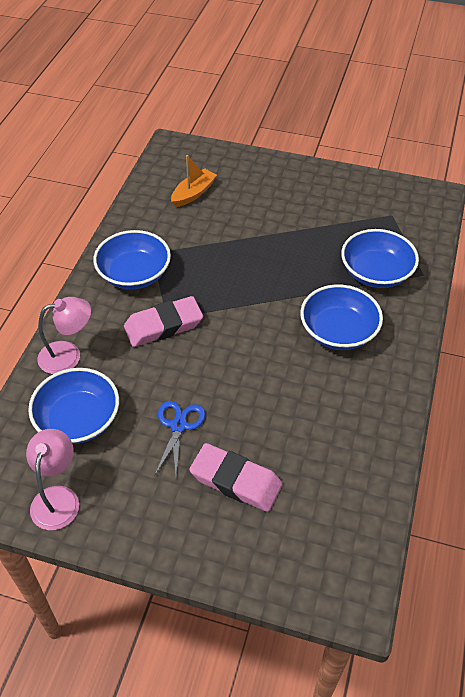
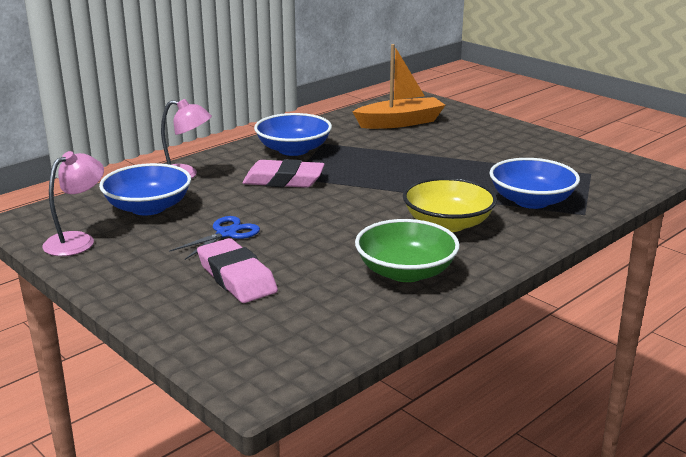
camera: 30 degrees right, 25 degrees down
(193, 193) = (400, 122): orange boat -> orange boat, size x1.54
(338, 331) = (448, 224): blue bowl -> yellow bowl
(354, 410) = (406, 272): none -> green bowl

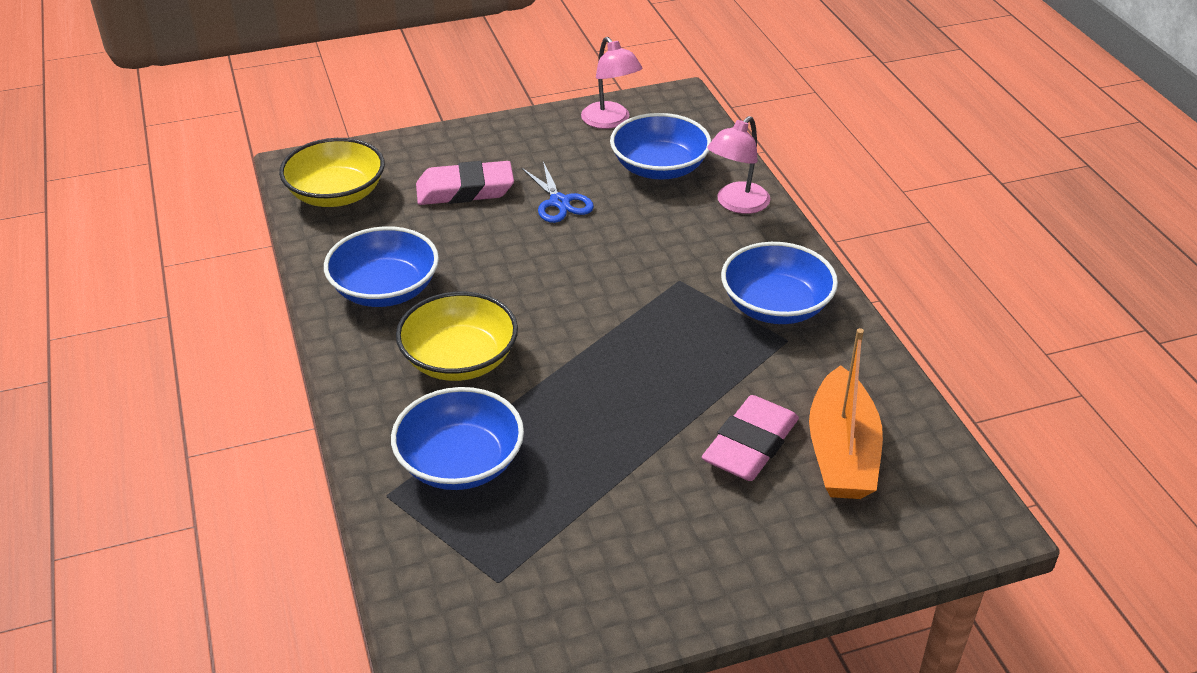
camera: 115 degrees right, 15 degrees up
(283, 180) = (674, 271): pink eraser -> pink eraser (750, 445)
(292, 342) = (336, 194): none -> yellow bowl
(406, 272) = (385, 289): green bowl -> blue bowl

